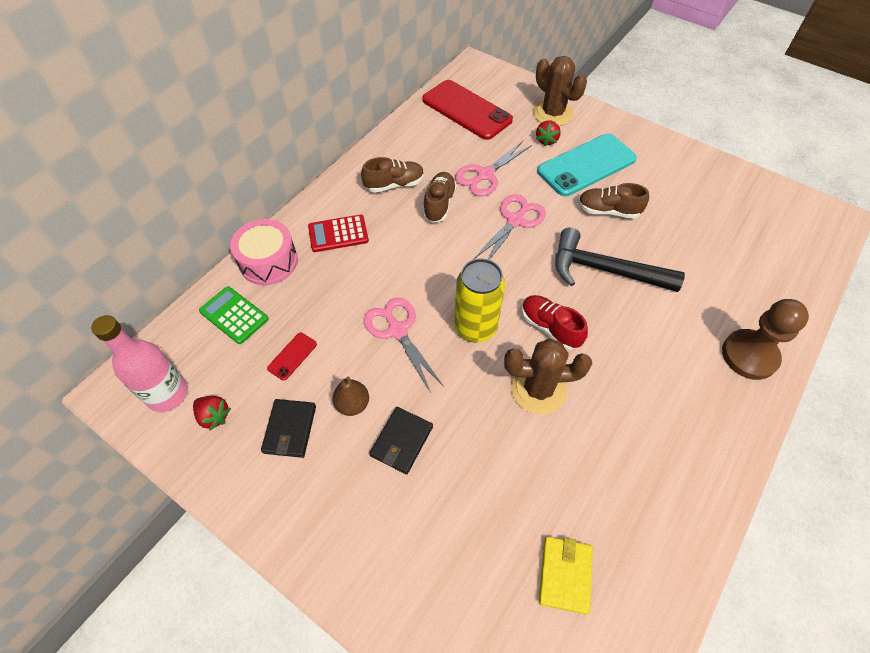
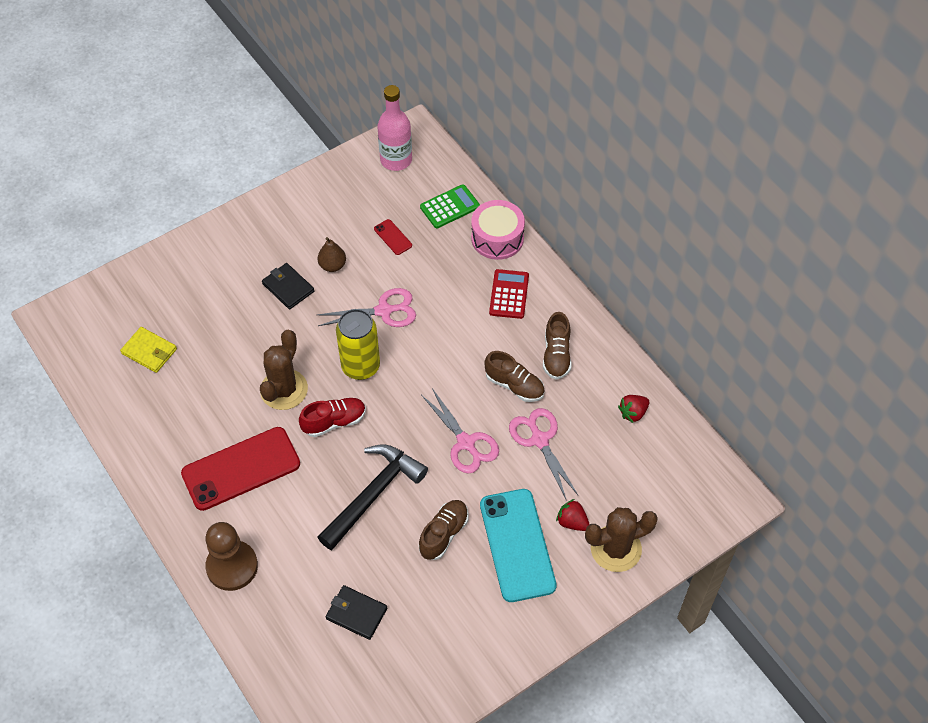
camera: 110 degrees right, 0 degrees up
(214, 416) = (364, 184): red strawberry -> red strawberry (633, 413)
(290, 429) = (331, 225): black wallet -> black wallet (356, 613)
(466, 110) = (652, 459): red phone -> red phone (241, 469)

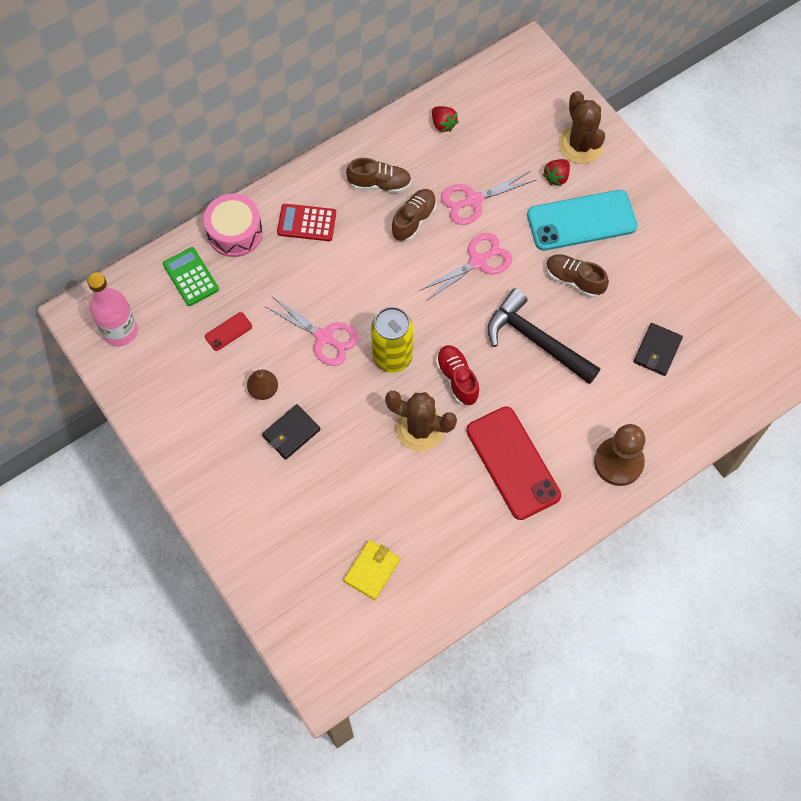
camera: 90 degrees left, 10 degrees up
(384, 311) = (324, 337): pink scissors -> pink scissors turned 135 degrees clockwise

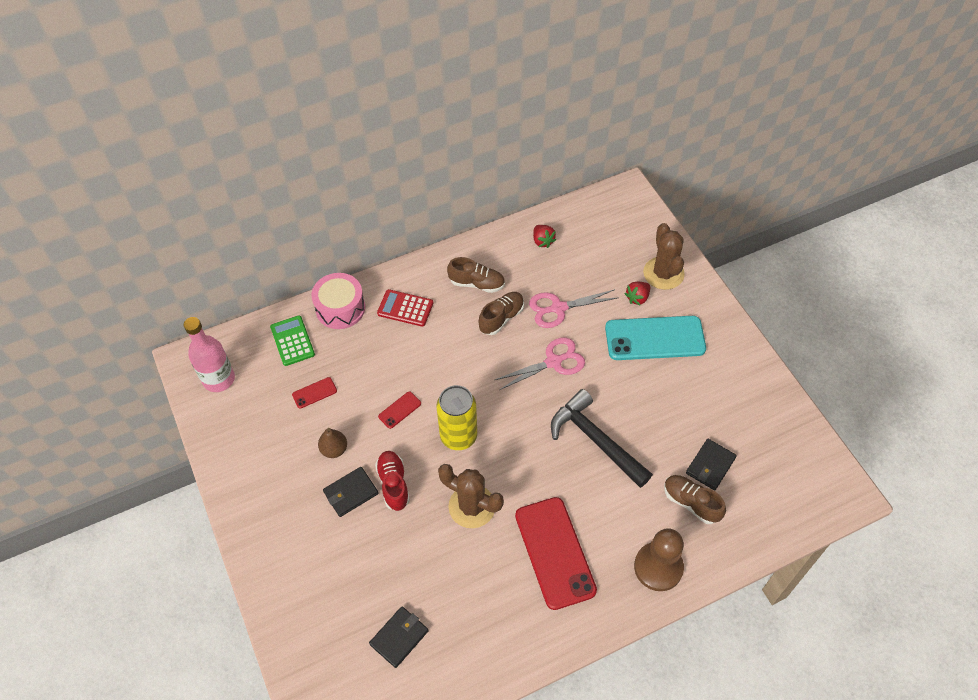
camera: 10 degrees right, 10 degrees down
(324, 337) = (399, 410): pink scissors -> red phone
(372, 570) = (399, 637): yellow wallet -> black wallet
(457, 379) = (515, 465): red shoe -> red shoe (393, 484)
(574, 280) = (640, 390): brown shoe -> brown shoe (691, 503)

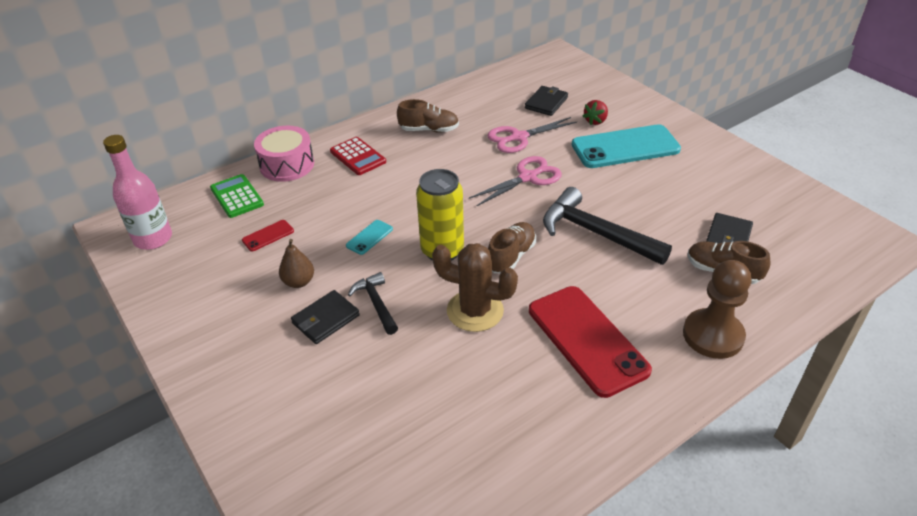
camera: 10 degrees left, 15 degrees down
(393, 484) = (376, 304): red shoe -> black hammer
(399, 410) = (369, 237): red phone -> turquoise phone
(399, 637) = (417, 460): black wallet -> black wallet (546, 103)
(405, 308) = (358, 157): red calculator -> red calculator turned 135 degrees counterclockwise
(501, 318) = (462, 151): brown shoe -> brown shoe (511, 256)
(542, 241) = (487, 93): red strawberry -> none
(663, 273) = (614, 101): brown cactus -> none

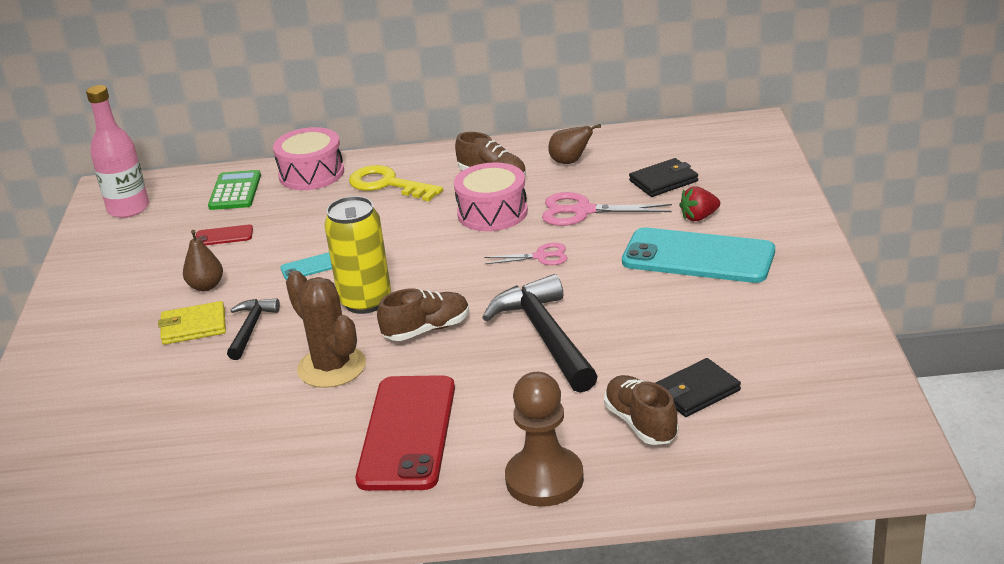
camera: 35 degrees right, 10 degrees down
(325, 319) = (193, 326): black wallet -> yellow wallet
(358, 157) = (388, 184): red calculator -> yellow key
(459, 156) = (492, 212): none -> pink drum
(471, 106) = (570, 162): none -> brown pear
(528, 177) = (541, 256): pink scissors -> pink scissors, size x0.62

